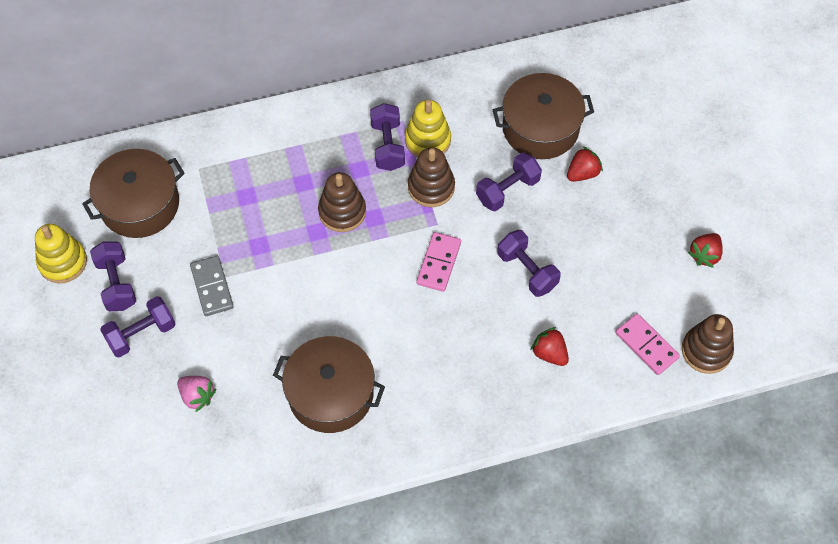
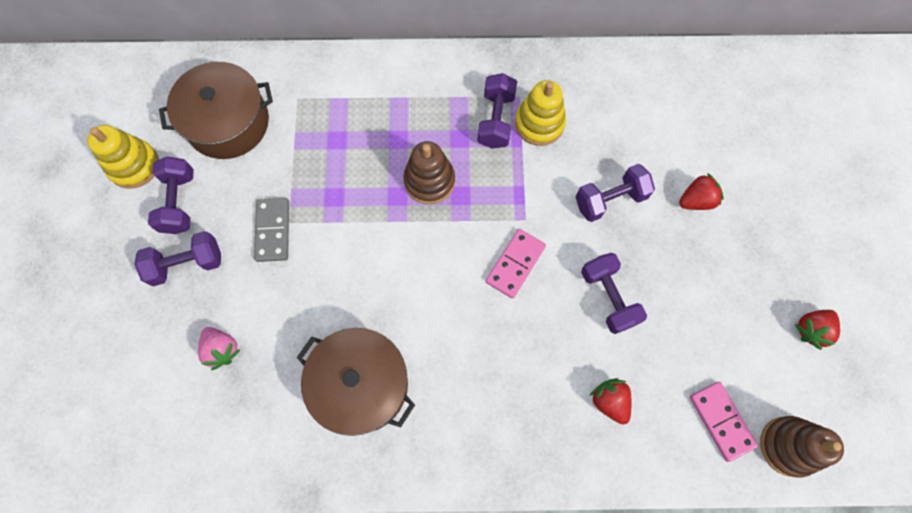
camera: 15 degrees right, 10 degrees up
(431, 187) = (529, 176): brown stacking toy -> none
(540, 128) = (662, 138): brown pot -> none

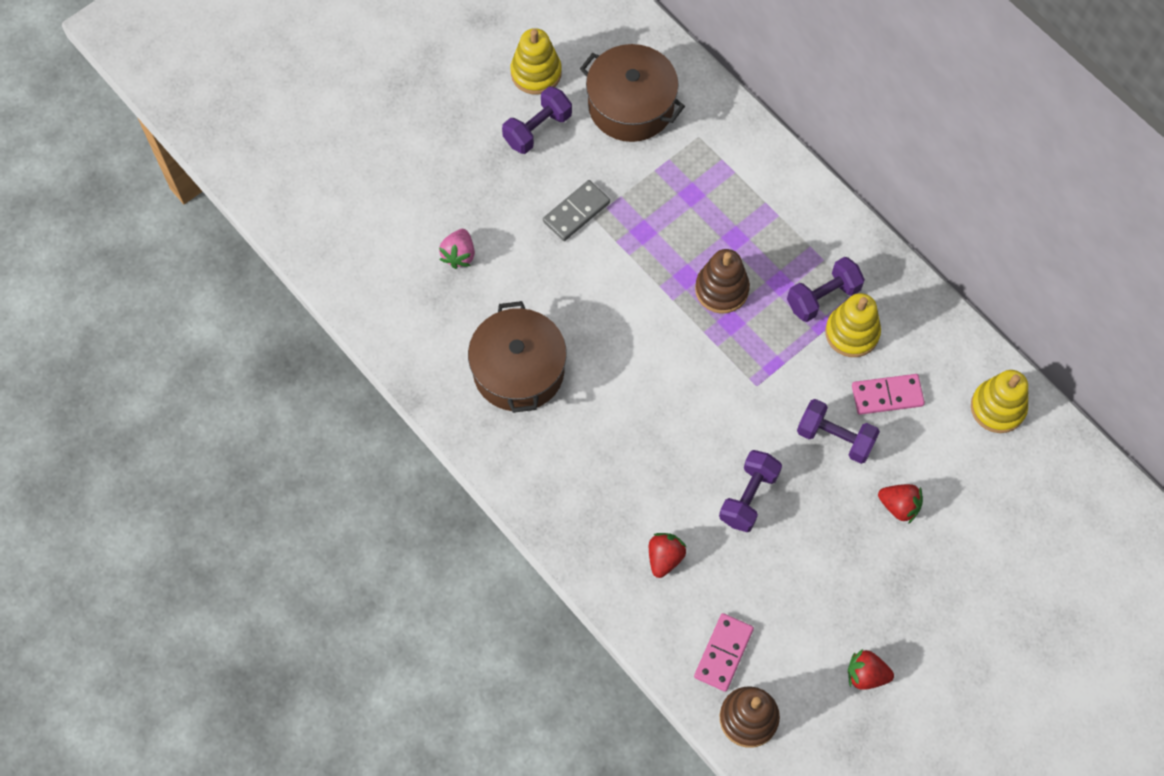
camera: 50 degrees right, 5 degrees down
(187, 264) = (497, 176): purple dumbbell -> none
(515, 264) = (711, 407): pink domino -> pink domino (887, 395)
(672, 80) = (997, 408): none -> yellow stacking toy

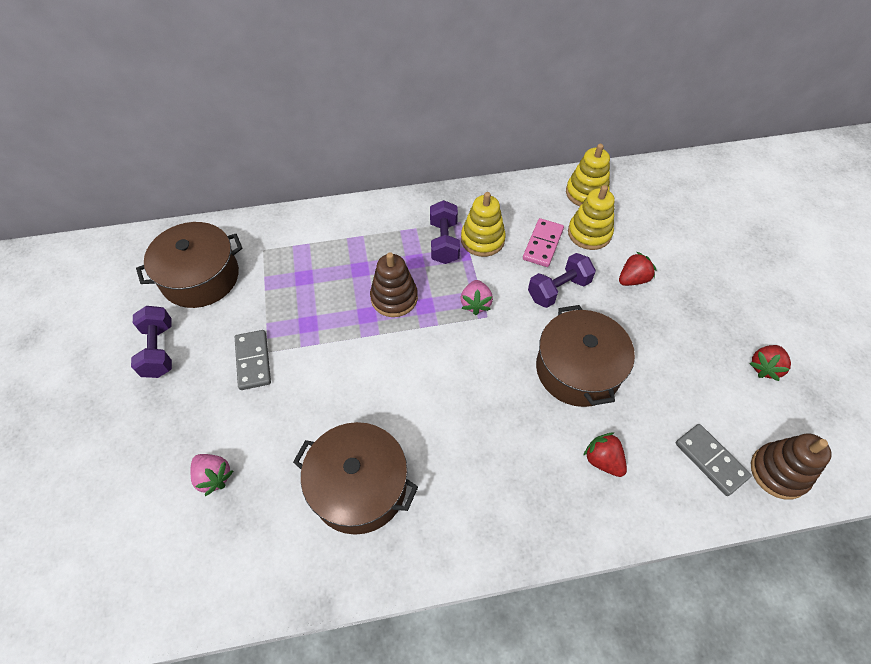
camera: 60 degrees left, 10 degrees down
(536, 73) = (112, 325): yellow stacking toy -> yellow stacking toy (589, 233)
(723, 653) = (711, 460): pink domino -> grey domino
(748, 497) = (578, 369): purple dumbbell -> brown pot
(764, 367) = (475, 303): none -> pink strawberry

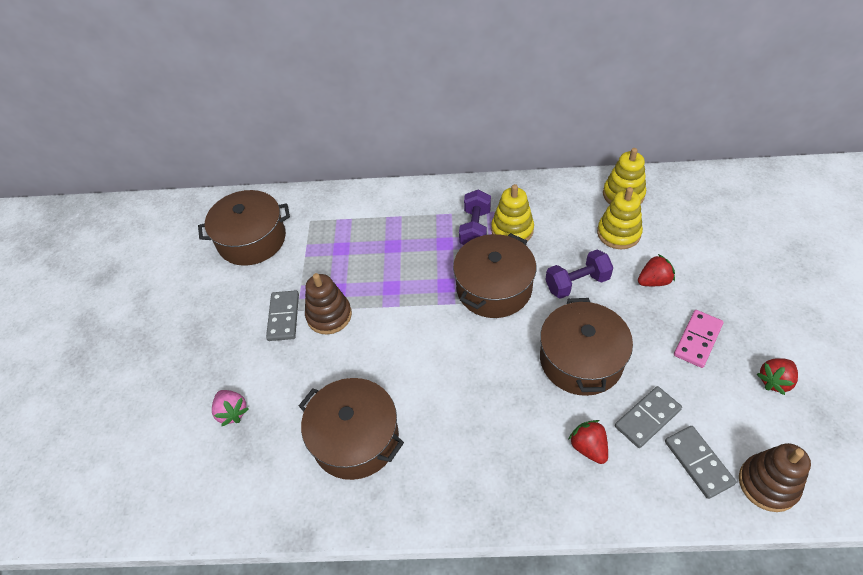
camera: 15 degrees right, 5 degrees down
(159, 350) = (206, 298): purple dumbbell -> none
(394, 298) = (419, 275): brown stacking toy -> brown stacking toy (329, 315)
(475, 303) = (494, 288): pink strawberry -> brown pot
(543, 244) = (570, 239): pink domino -> pink domino (697, 340)
(654, 421) = (647, 418): none -> grey domino

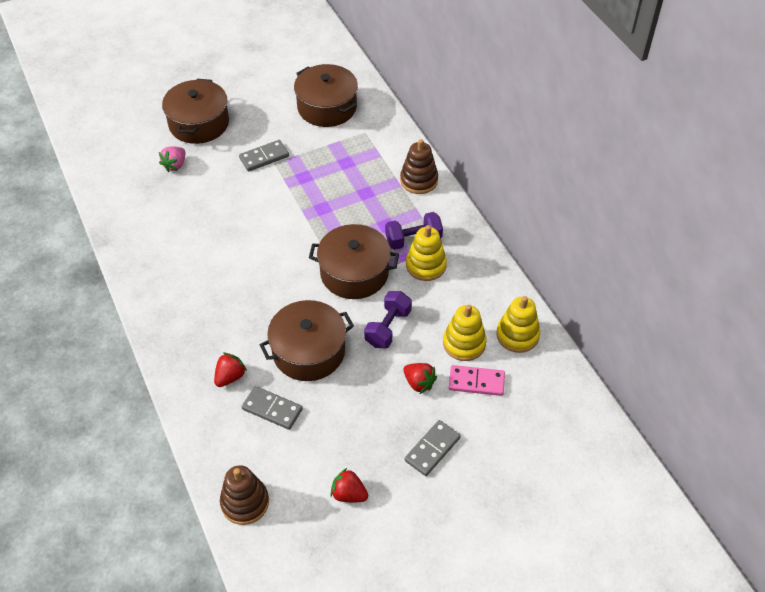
camera: 60 degrees right, 0 degrees up
(329, 315) = (278, 182): brown stacking toy -> brown stacking toy (419, 180)
(355, 438) = (182, 238): brown pot -> brown pot (199, 123)
(577, 283) = (388, 328): purple dumbbell -> purple dumbbell turned 75 degrees clockwise
(697, 340) = (367, 429): pink domino -> pink domino (476, 382)
(698, 462) = (245, 451): grey domino -> grey domino (432, 449)

